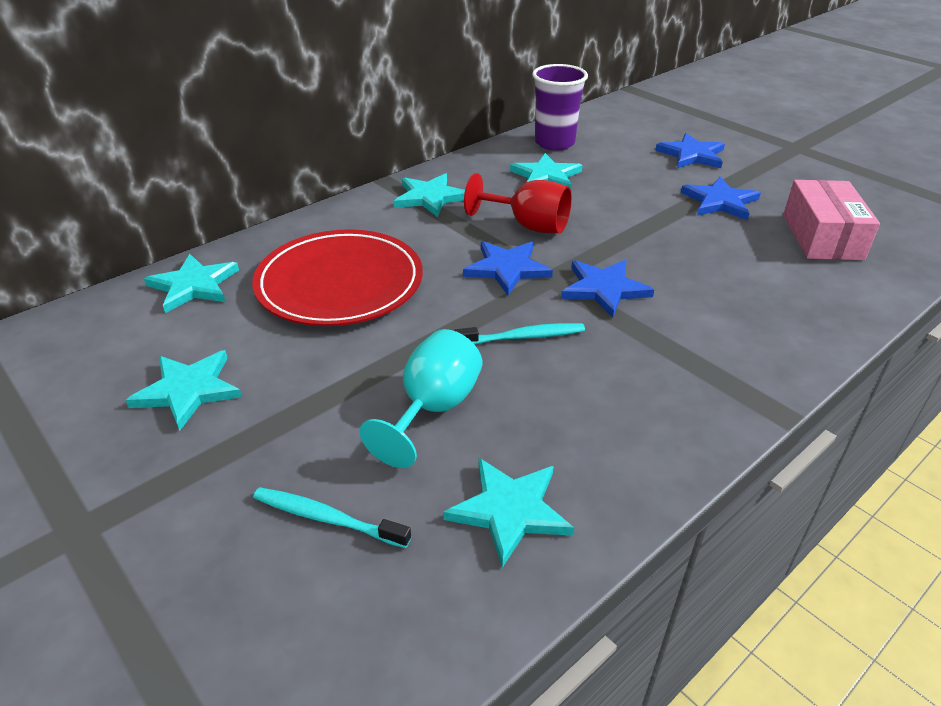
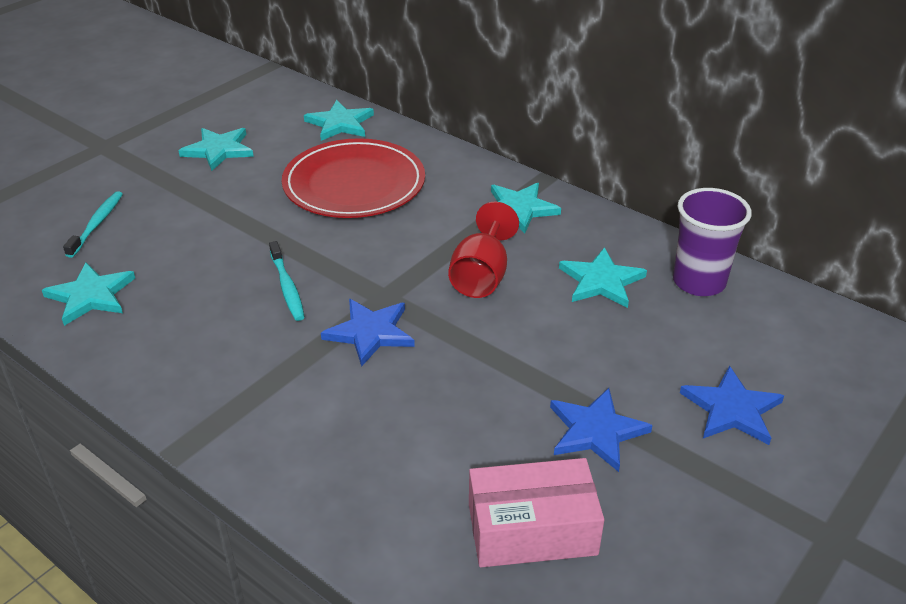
camera: 80 degrees right, 0 degrees up
(433, 408) = (196, 251): turquoise goblet -> none
(507, 269) = (394, 269): blue star -> none

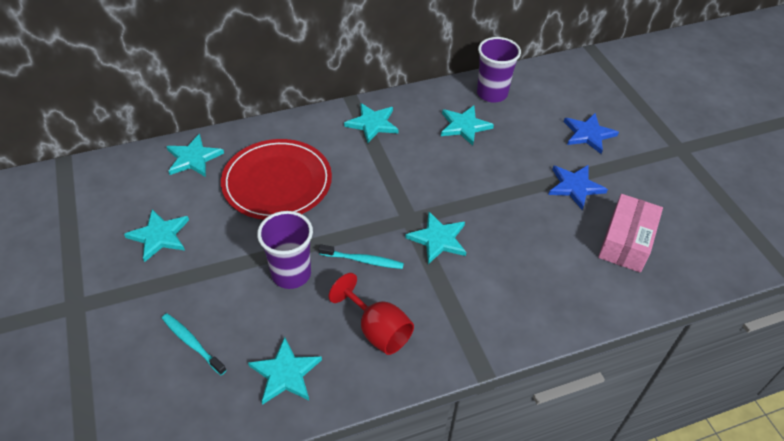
camera: 60 degrees left, 10 degrees up
(228, 246) = (291, 274): none -> purple cup
(370, 333) = (438, 239): blue star -> turquoise star
(481, 276) = (423, 169): red goblet -> red goblet (377, 330)

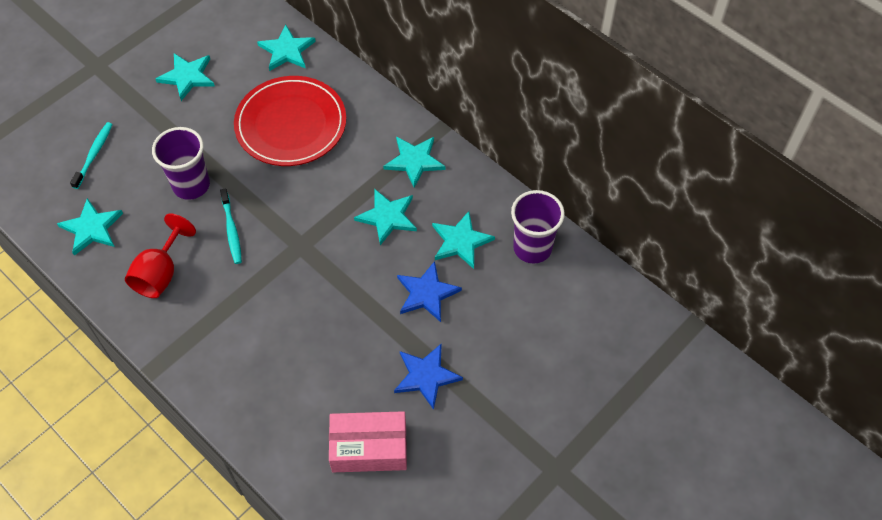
camera: 65 degrees right, 10 degrees up
(438, 239) = (287, 278): turquoise star -> turquoise star (387, 217)
(588, 134) = (522, 365): blue star -> blue star (427, 293)

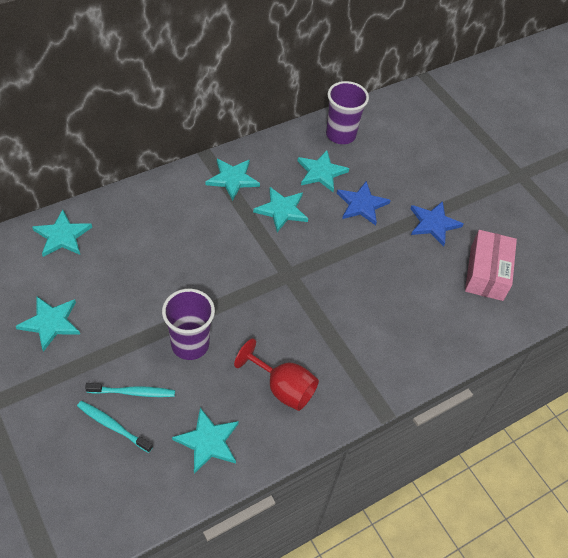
camera: 80 degrees left, 5 degrees down
(231, 230) = (254, 322): turquoise toothbrush -> turquoise toothbrush (133, 392)
(291, 124) = (153, 252): red plate -> none

